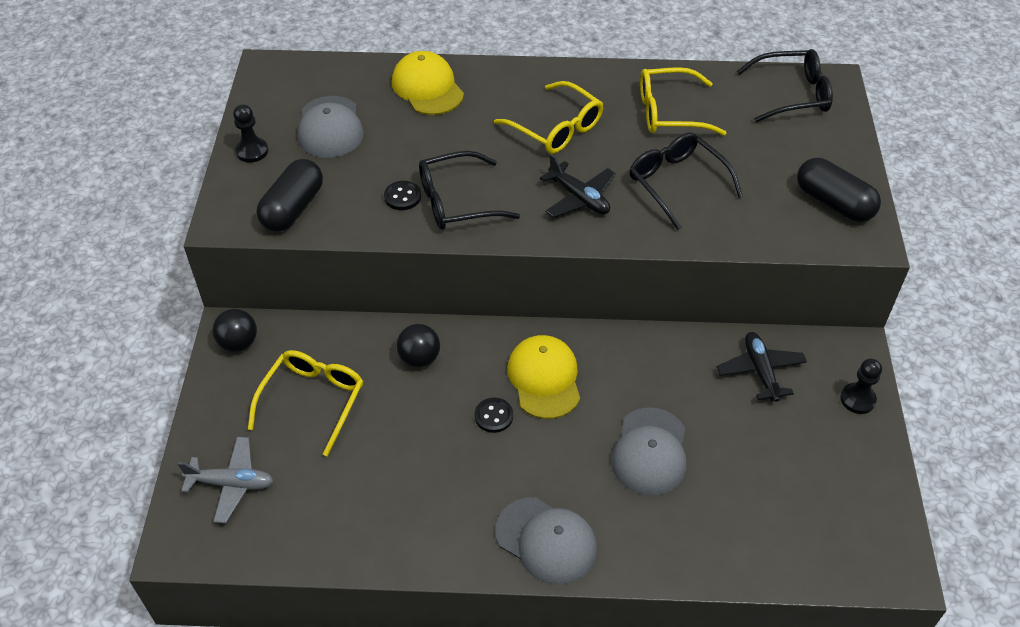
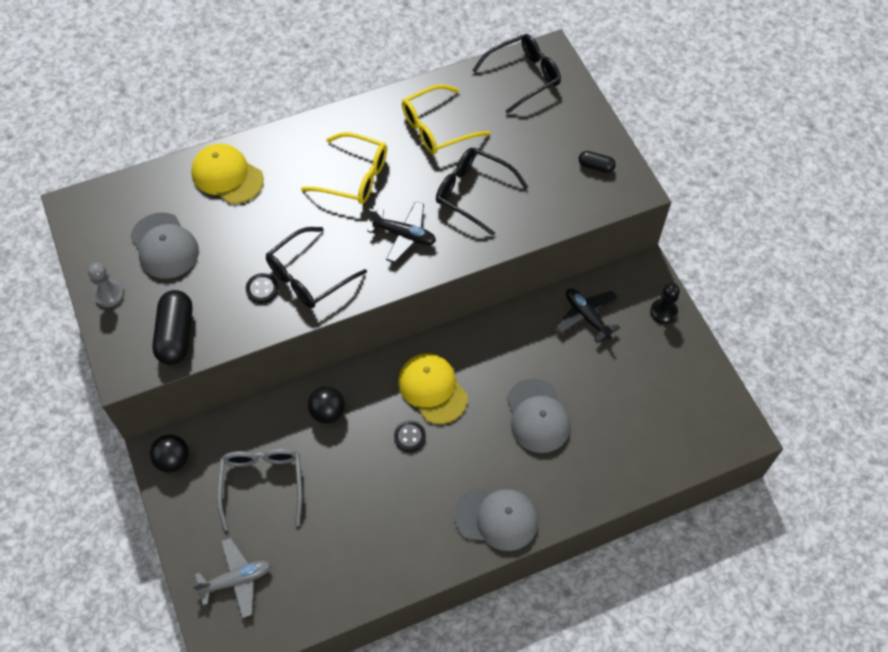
camera: 25 degrees left, 10 degrees up
(252, 151) = (109, 294): black pawn -> grey pawn
(312, 401) = (262, 484): yellow glasses -> grey glasses
(833, 203) = (596, 166): black capsule -> black capsule, size x0.51

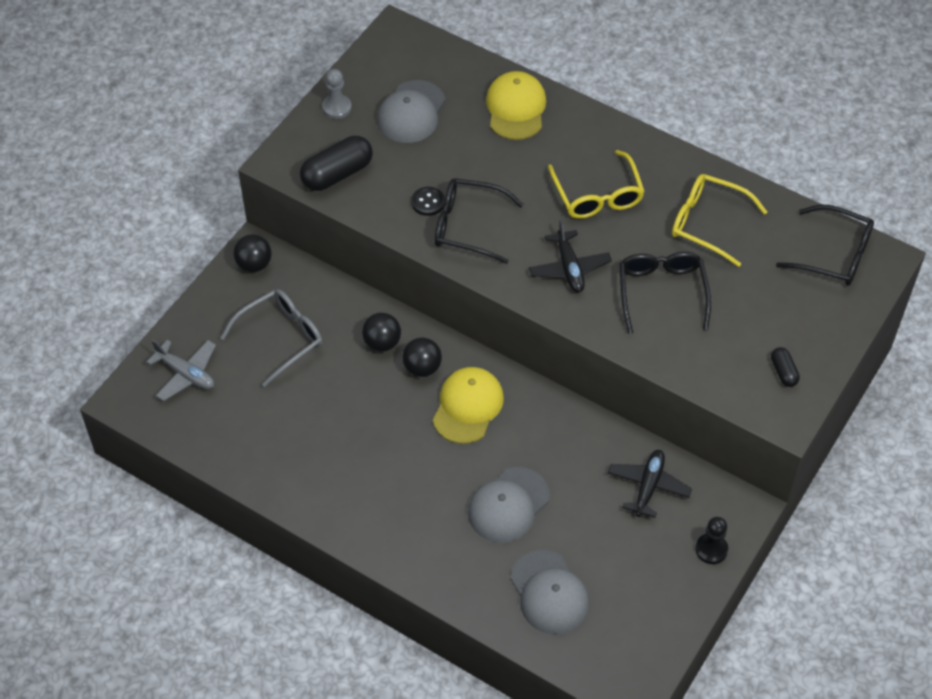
camera: 55 degrees right, 5 degrees down
(373, 398) = (422, 367): none -> black ball
(409, 436) = (408, 417): black button -> none
(496, 518) = (382, 530): grey cap -> grey cap (549, 592)

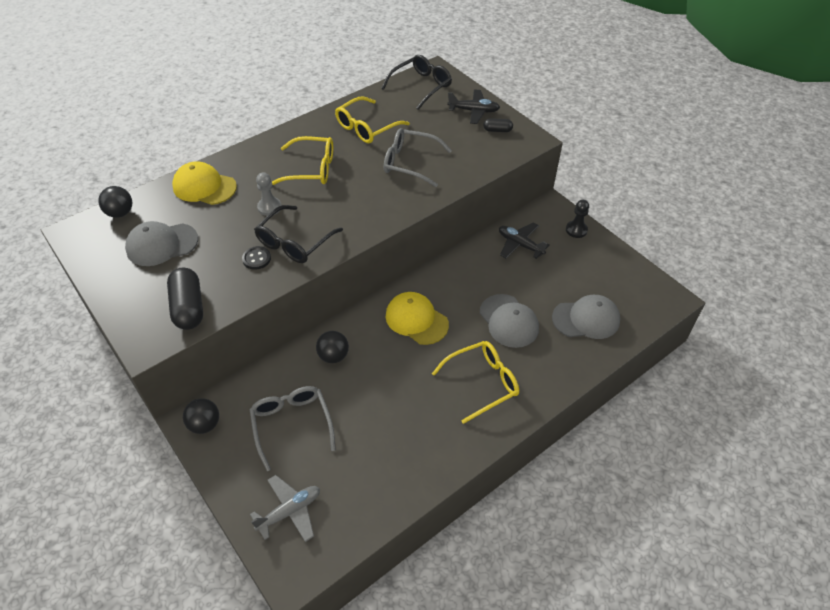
camera: 70 degrees left, 5 degrees down
(337, 107) = (119, 289): grey pawn -> grey pawn (269, 207)
(403, 500) = (482, 383): none -> yellow glasses
(411, 112) = (162, 244): grey cap -> grey cap turned 120 degrees clockwise
(422, 367) = (369, 337): black ball -> black ball (120, 213)
(569, 268) = (365, 200): black plane -> black plane (474, 111)
(662, 292) = (410, 163): black glasses -> grey glasses

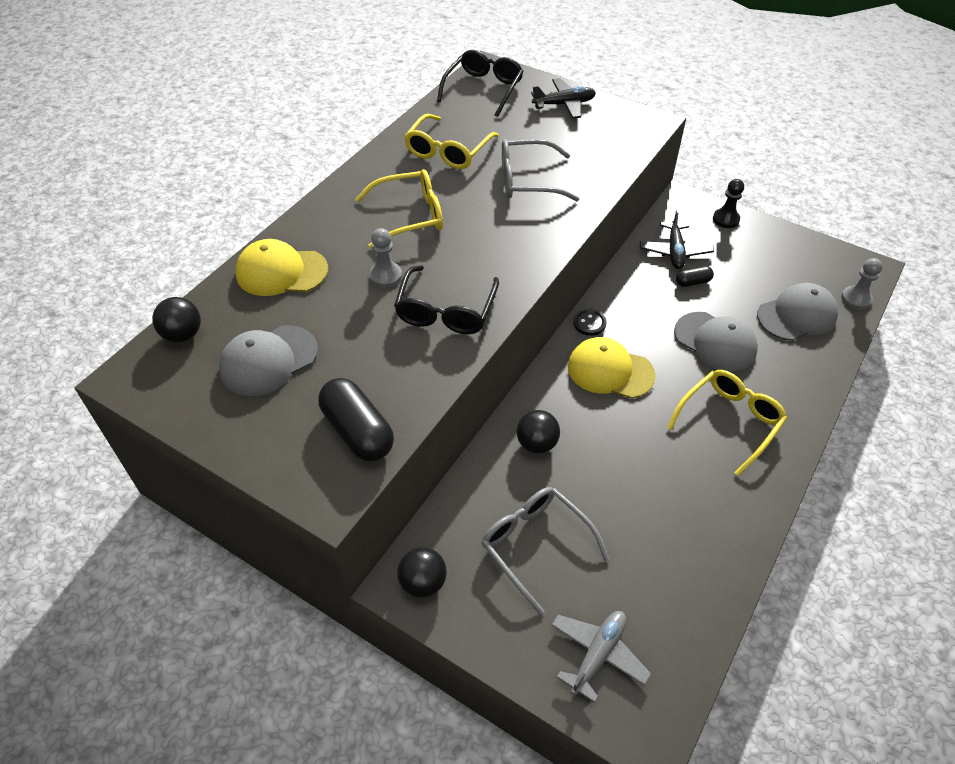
camera: 20 degrees left, 0 degrees up
(256, 259) = (410, 344): black button -> black button (589, 323)
(497, 130) = (605, 120): black capsule -> black capsule (693, 282)
(520, 244) = (675, 251): black plane -> black plane turned 105 degrees counterclockwise
(643, 319) = (856, 299): none -> grey pawn

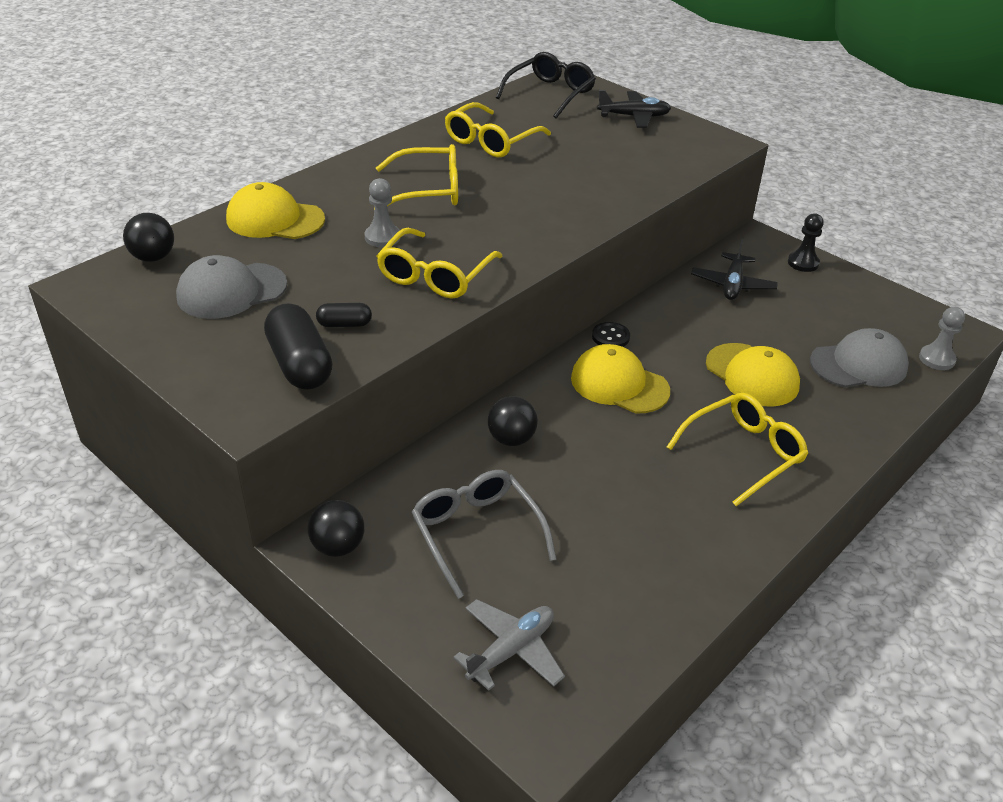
camera: 10 degrees right, 10 degrees down
(446, 310) = (435, 275): black glasses -> yellow glasses
(528, 180) = (569, 176): grey glasses -> none
(693, 282) = (744, 316): black capsule -> black capsule (344, 324)
(715, 341) = (752, 375): grey cap -> yellow cap

